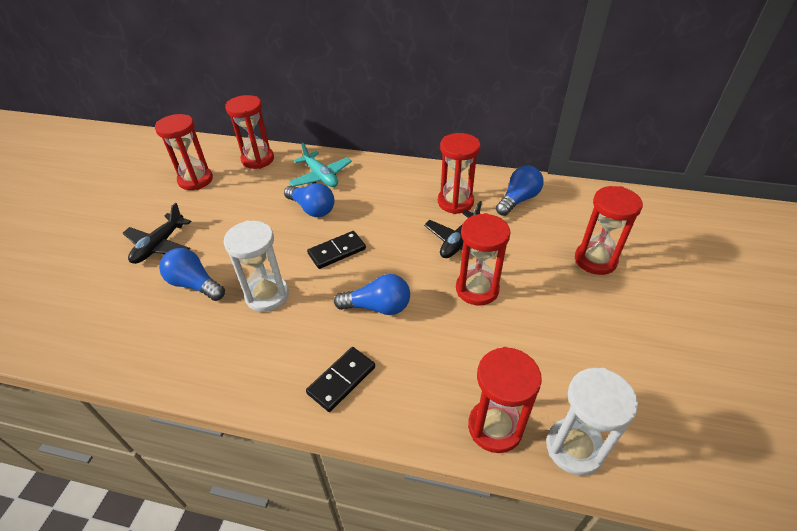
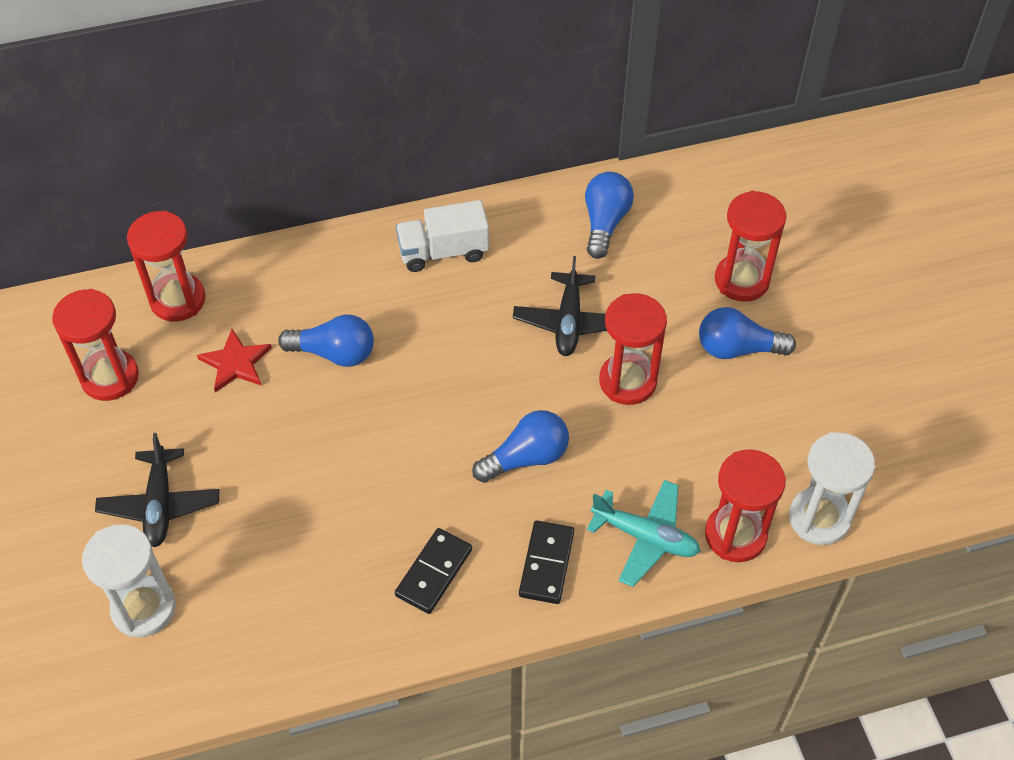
camera: 30 degrees left, 10 degrees up
(195, 284) = (266, 535): blue light bulb -> blue light bulb (738, 348)
(259, 195) = (236, 363): none -> red star
(267, 295) = (377, 506): white hourglass -> white hourglass (144, 608)
(321, 176) = (304, 292): turquoise plane -> turquoise plane (645, 537)
(337, 251) = (419, 404): black domino -> black domino (433, 572)
(410, 183) = (443, 252): none -> white truck
(455, 202) = (525, 260): red hourglass -> none

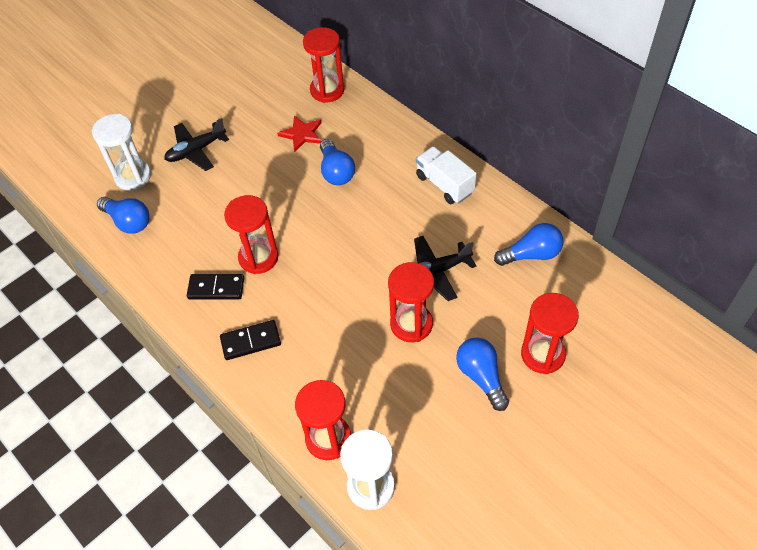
camera: 65 degrees right, 0 degrees up
(110, 377) = (261, 91): red hourglass -> red hourglass (258, 257)
(526, 458) = (320, 296): blue light bulb -> blue light bulb (128, 221)
(645, 537) = (298, 386): turquoise plane -> none

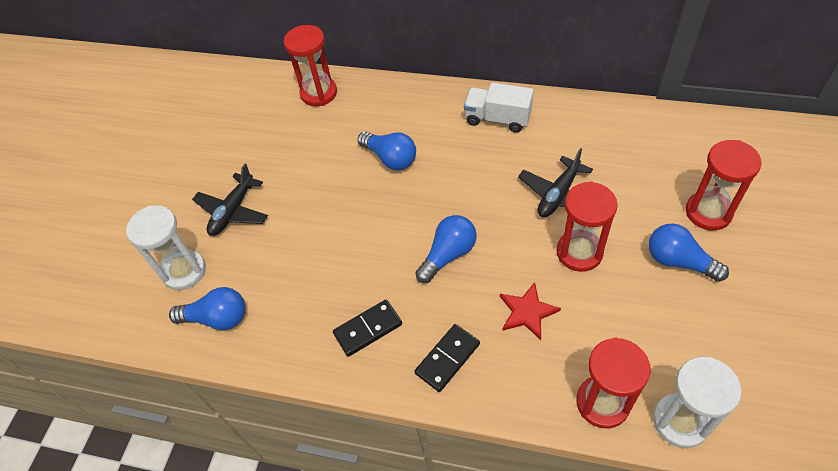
camera: 30 degrees left, 0 degrees up
(258, 257) = (385, 275): red hourglass -> none
(302, 134) = (328, 142): red star -> red star (527, 312)
(531, 254) = (622, 137): blue light bulb -> blue light bulb (448, 255)

